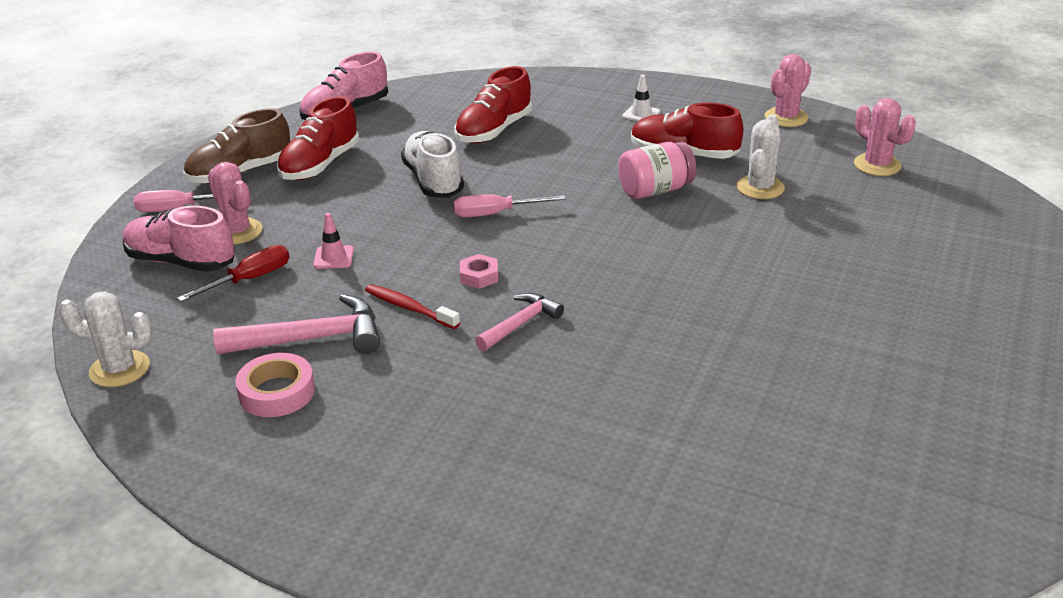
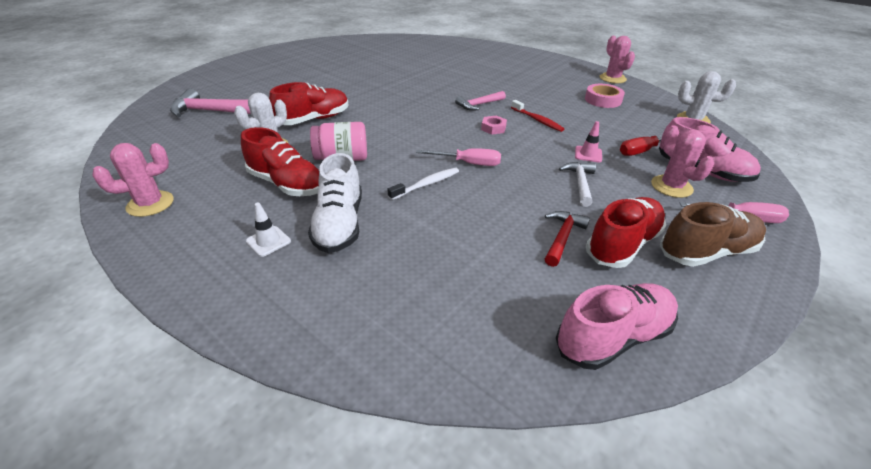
camera: 165 degrees left, 5 degrees up
(312, 339) = (591, 116): pink hammer -> pink hammer (213, 111)
(352, 215) = (580, 183): none -> white hammer
(378, 160) = (562, 237): none -> red hammer
(433, 181) = (510, 202): white shoe -> white shoe (339, 224)
(494, 131) = (433, 253): red shoe -> red shoe (314, 119)
(533, 181) = (426, 184): none -> white toothbrush
(877, 165) = (169, 146): pink cactus -> pink cactus (612, 78)

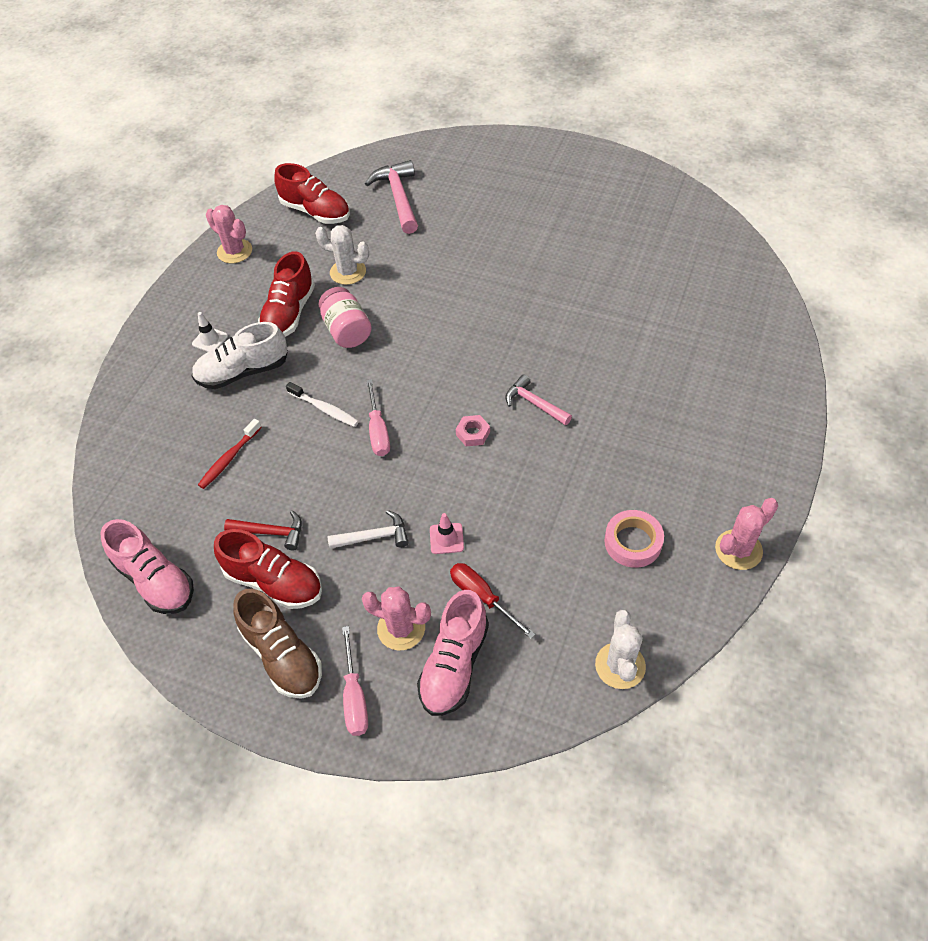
camera: 75 degrees right, 15 degrees up
(314, 119) = (418, 276): red shoe -> red shoe (315, 212)
(537, 120) = (518, 473): red toothbrush -> red toothbrush (229, 459)
(671, 186) = (401, 628): pink cactus -> pink cactus turned 60 degrees clockwise

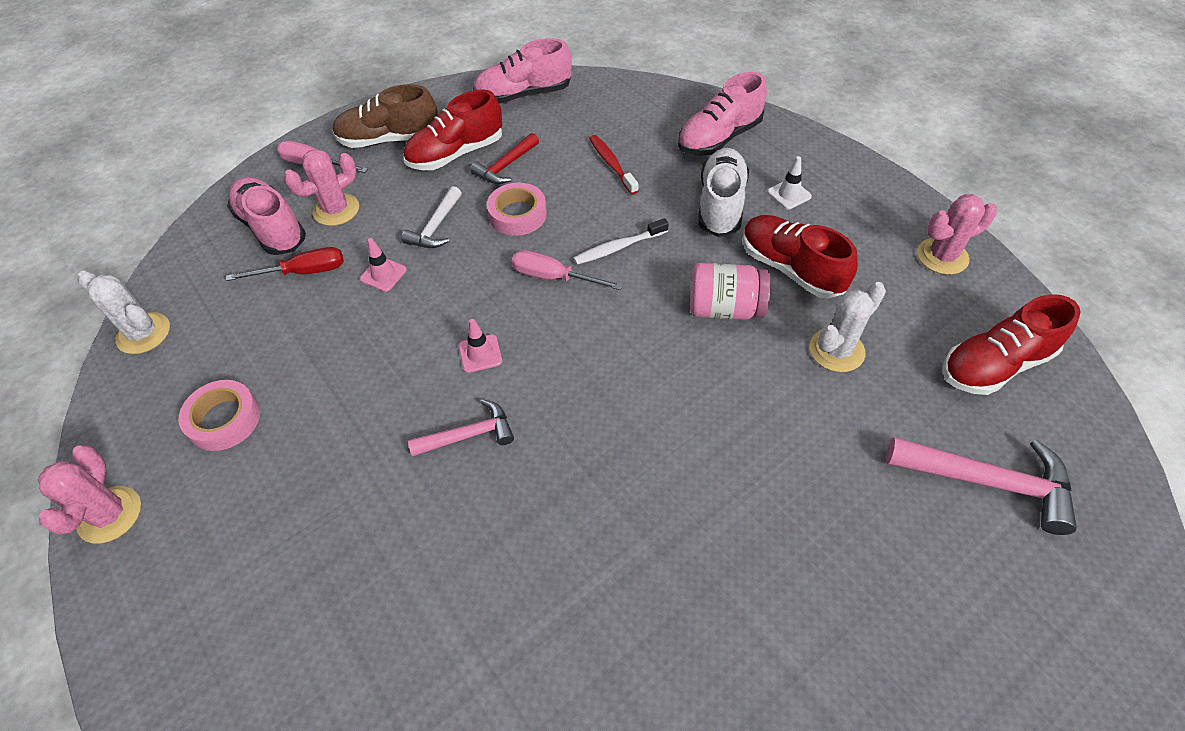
camera: 120 degrees right, 0 degrees up
(158, 405) = (719, 138): none -> pink shoe
(326, 489) = (517, 214): none -> pink tape
(473, 433) = (480, 353): pink nut -> pink traffic cone

